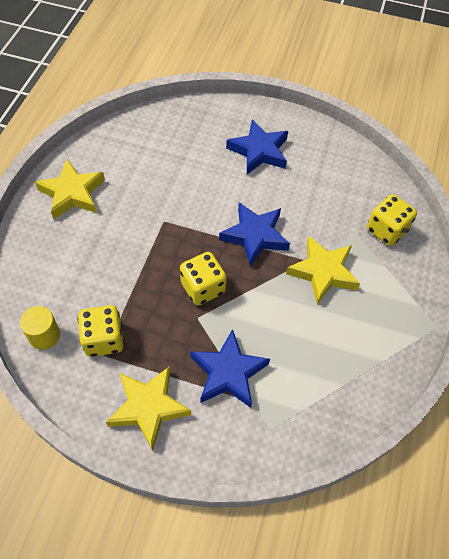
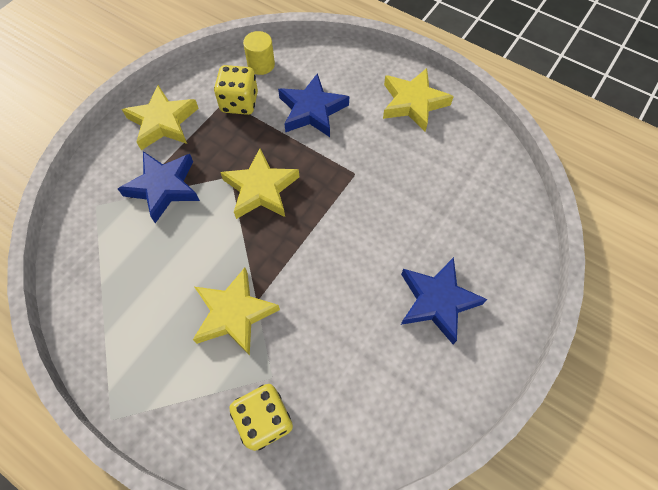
camera: 110 degrees right, 5 degrees up
(203, 288) = (261, 189): yellow dice -> yellow star
(255, 236) = (307, 256): blue star -> blue star (312, 110)

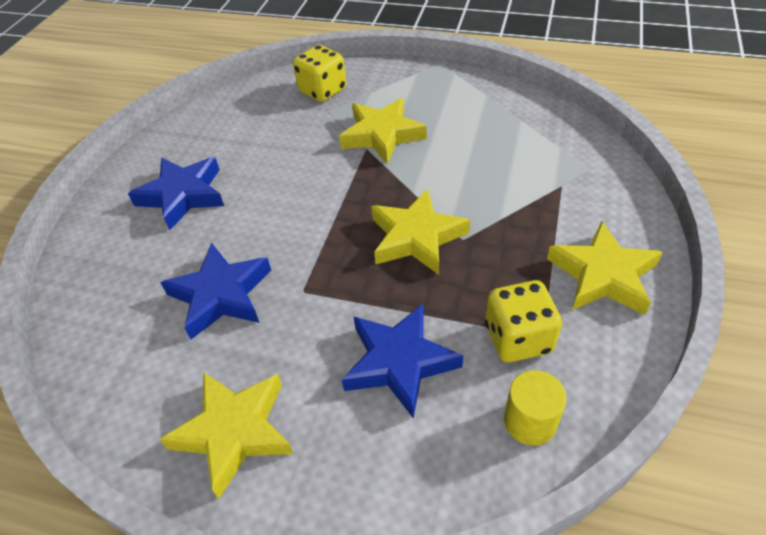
camera: 165 degrees right, 15 degrees down
(164, 187) = (532, 205): blue star -> blue star (221, 295)

